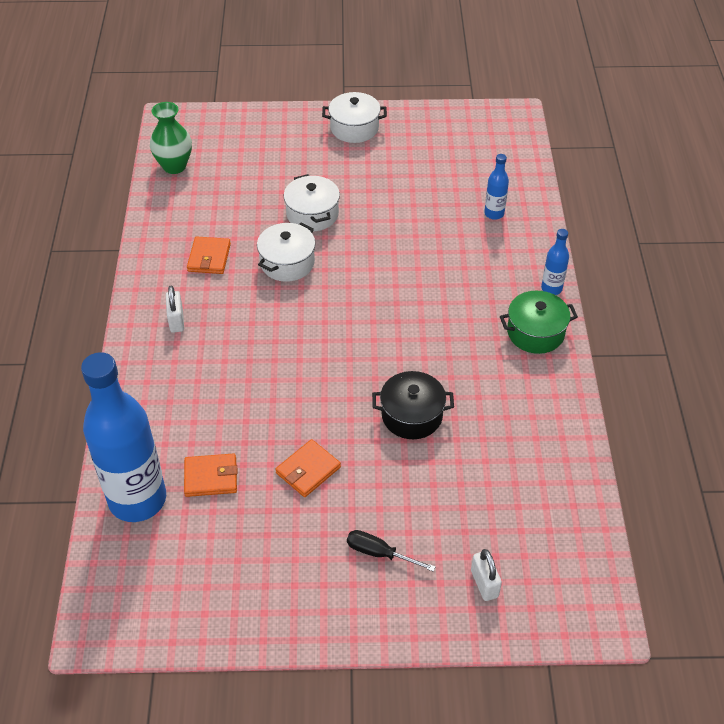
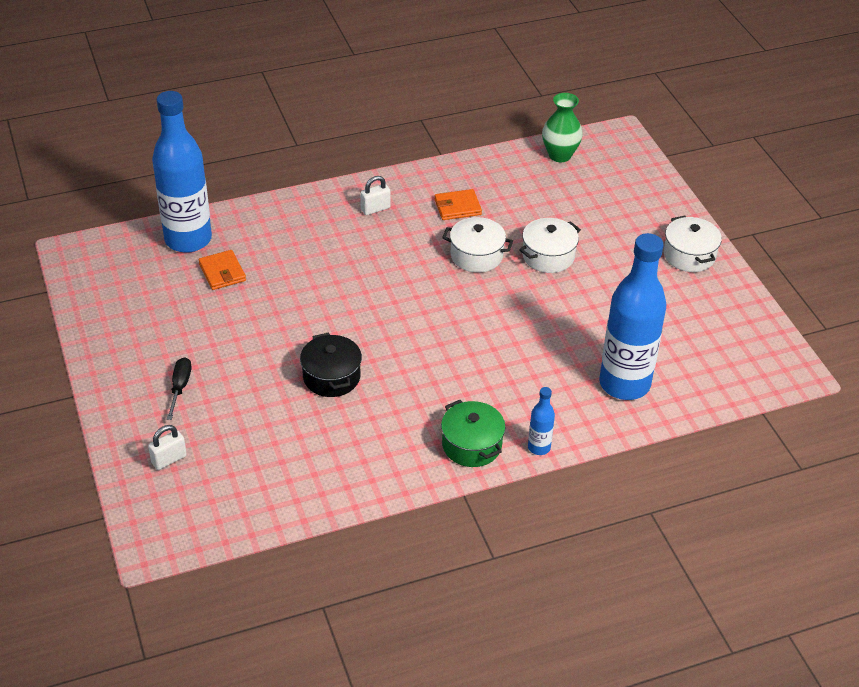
camera: 70 degrees right, 5 degrees down
(308, 470) = (248, 325): orange wallet -> none
(494, 214) = (624, 384): blue bottle -> blue bottle, size x2.35

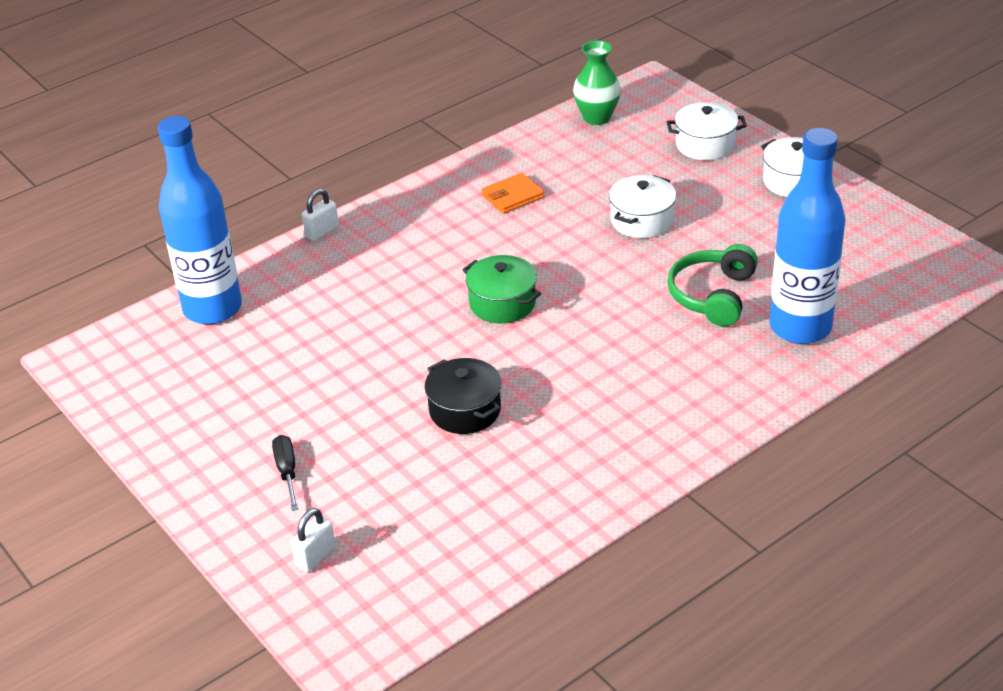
camera: 15 degrees left, 5 degrees down
(222, 272) = (273, 333): orange wallet -> none
(375, 209) = (419, 221): white padlock -> white padlock (322, 232)
(472, 445) = (668, 438): green pot -> green pot (502, 303)
(476, 255) = (562, 240): white pot -> white pot (705, 145)
(539, 447) = (744, 419): blue bottle -> none
(570, 337) = (713, 295): none -> green headphones

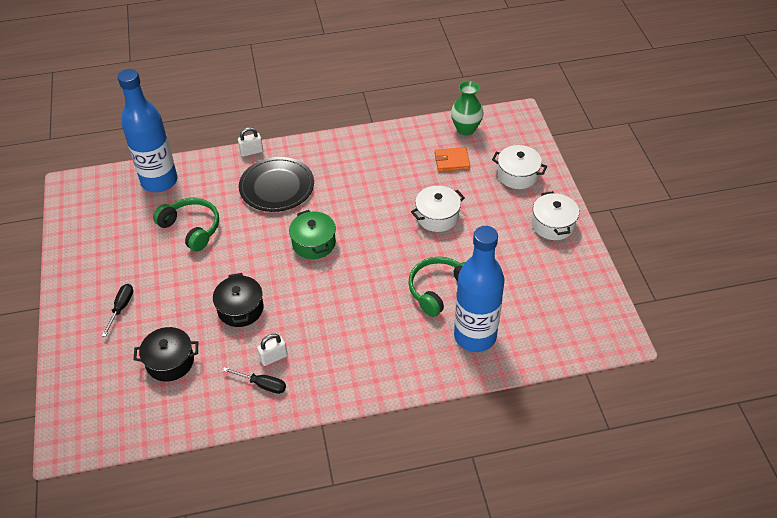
camera: 25 degrees right, 10 degrees up
(311, 346) = (191, 228): none -> green headphones
(315, 556) = (97, 370): white padlock -> white padlock (273, 357)
(394, 259) = (277, 187): none -> black plate
(416, 506) = (170, 362): none -> black pot
(512, 196) = (374, 168): orange wallet -> orange wallet (452, 161)
(571, 481) = (262, 384): none -> black screwdriver

